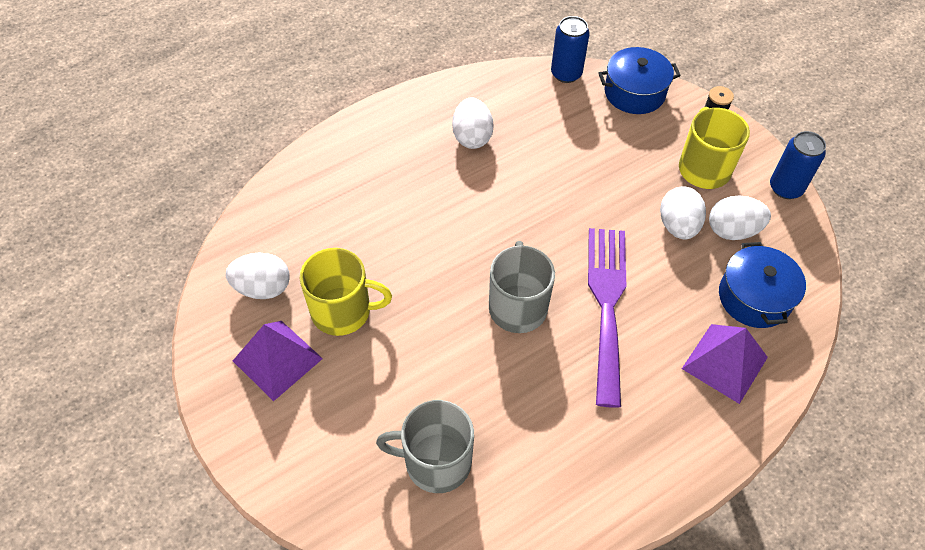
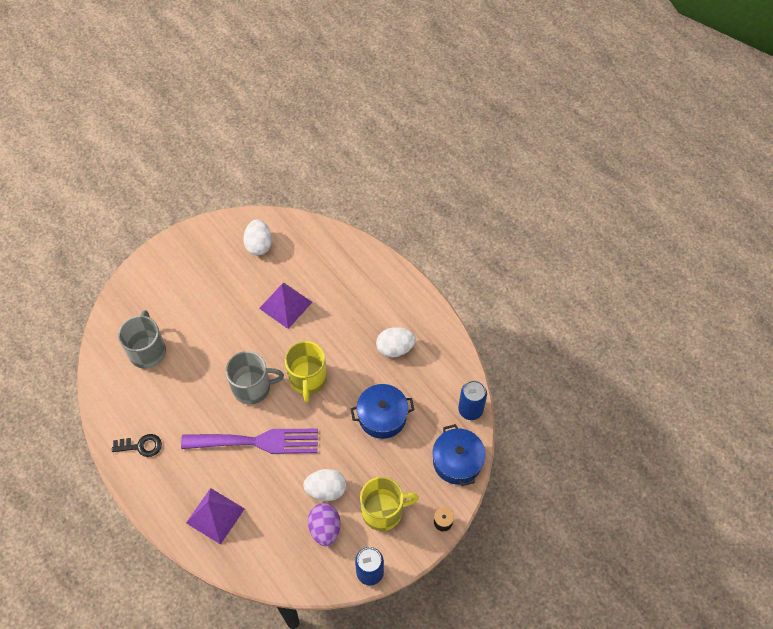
camera: 85 degrees right, 5 degrees up
(277, 359) = (210, 262): purple pyramid -> purple pyramid (285, 305)
(343, 311) = (244, 289): yellow mug -> yellow mug (308, 379)
(613, 471) = (141, 446): none -> black key
(732, 231) = (325, 528): white egg -> purple egg
(754, 297) = (267, 539): blue pot -> blue pot (382, 416)

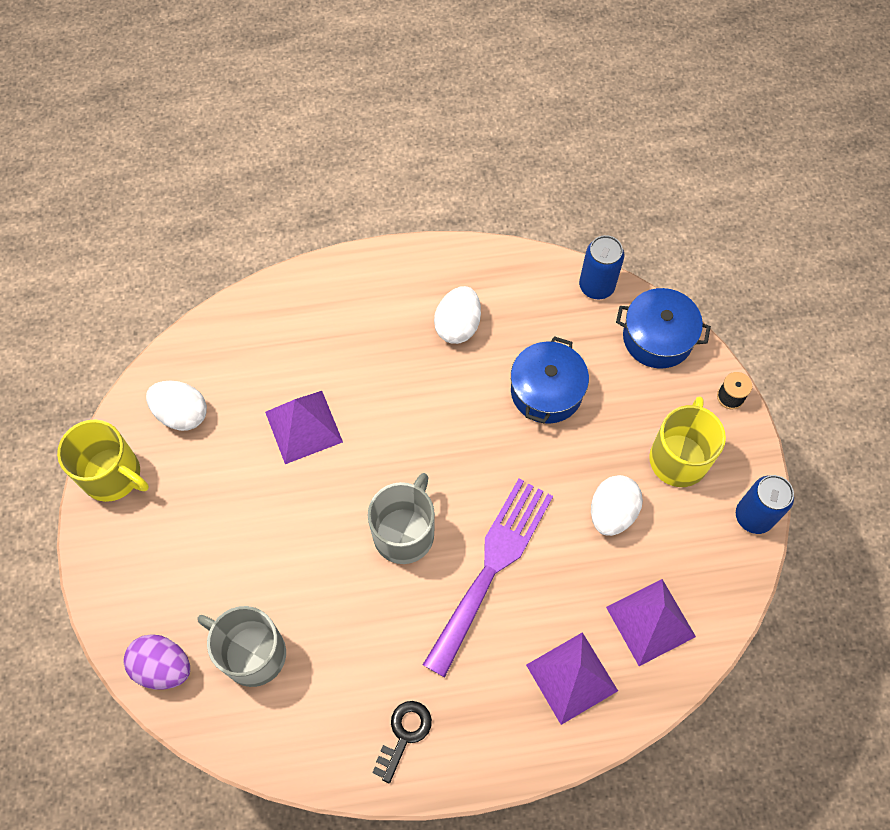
camera: 60 degrees left, 5 degrees up
(270, 543) = (650, 621): none -> purple pyramid
(308, 379) = (436, 455): yellow mug -> yellow mug (113, 475)
(325, 528) = (666, 541): purple egg -> purple egg (163, 667)

